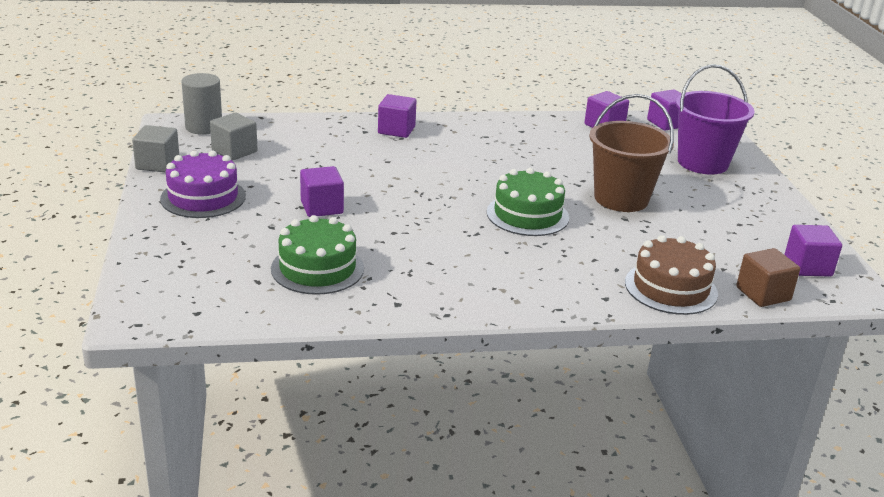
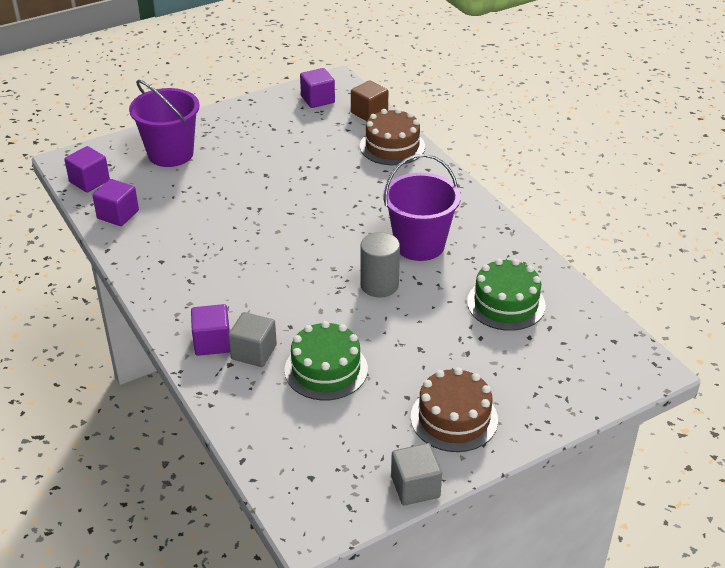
camera: 110 degrees left, 10 degrees up
(203, 197) = (454, 418): purple cake -> brown cake
(204, 127) = (301, 496): grey cylinder -> grey cylinder (379, 285)
(234, 151) = (344, 441): grey cube -> grey cube (254, 352)
(322, 207) = (411, 335): purple cube -> none
(456, 249) = (419, 245): none -> purple bucket
(527, 215) = (335, 223): green cake -> green cake (326, 369)
(621, 199) = (271, 184): brown bucket -> none

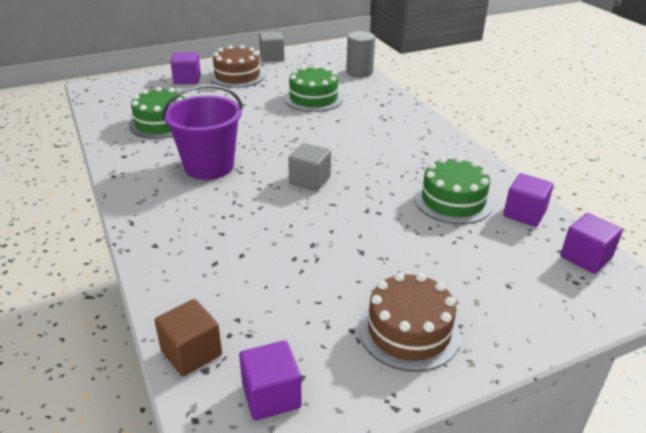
camera: 175 degrees left, 5 degrees down
(170, 154) = (497, 293): purple bucket -> none
(178, 223) = (453, 201): none -> green cake
(212, 342) = (396, 115): purple cube -> purple cube (187, 79)
(254, 352) = (365, 109): grey cube -> grey cube (310, 180)
(379, 285) = (259, 140): grey cylinder -> grey cylinder (359, 72)
(392, 146) = (183, 283): brown cake -> brown cake (409, 331)

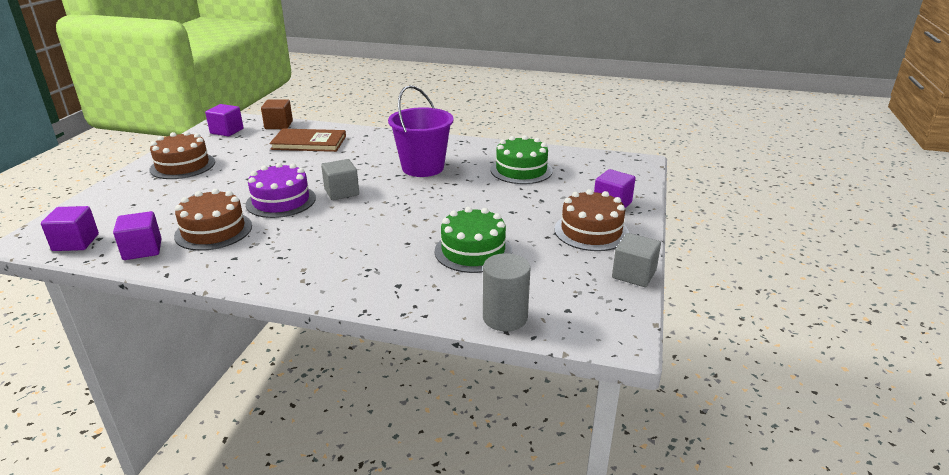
camera: 130 degrees right, 5 degrees down
(225, 274) = (309, 143): none -> brown book
(367, 200) = (281, 201): none -> purple cake
(453, 201) = (213, 231): green cake -> brown cake

